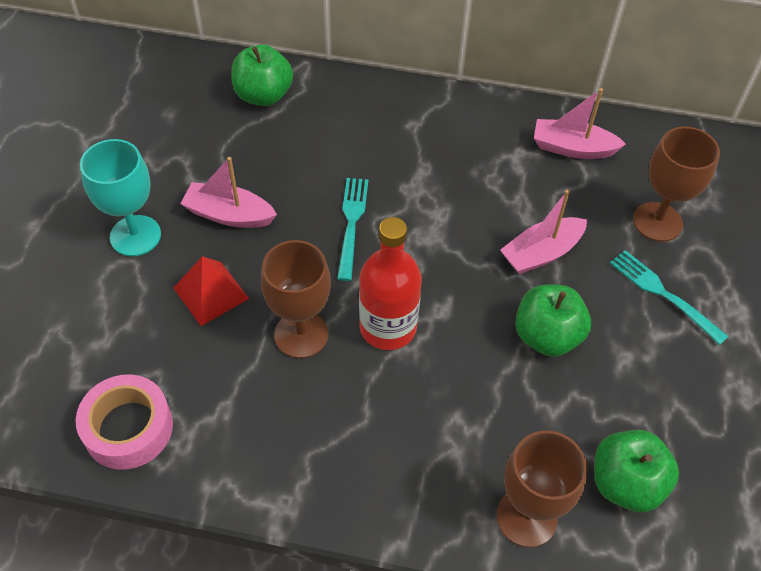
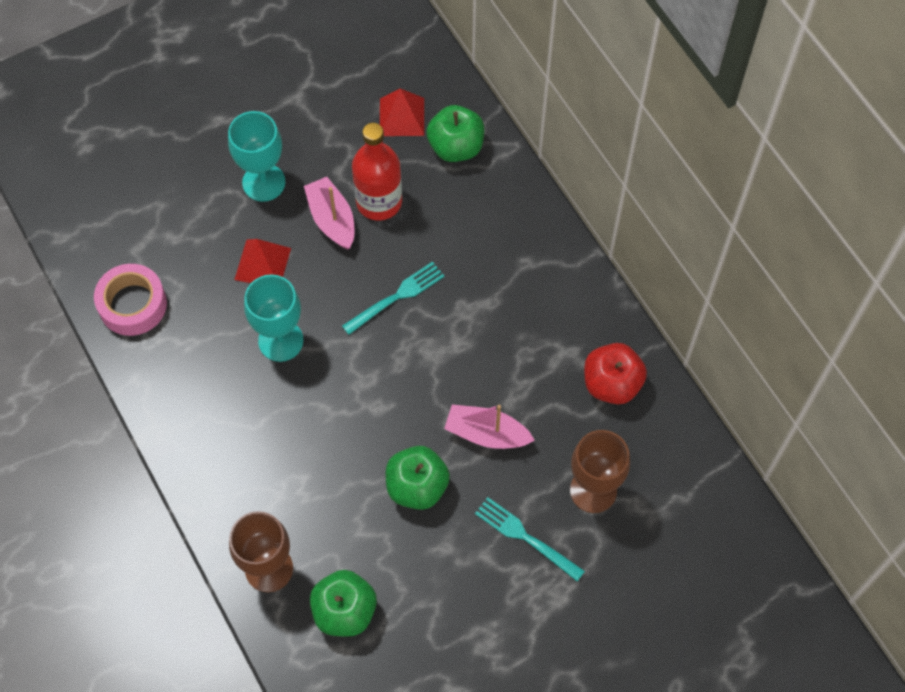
camera: 50 degrees right, 10 degrees up
(195, 107) = (401, 116): none -> red pyramid
(301, 334) = (280, 341): brown goblet -> turquoise goblet
(388, 327) = (333, 386): red bottle -> red bottle (379, 201)
(572, 148) = (611, 384): pink boat -> red apple
(663, 294) = (526, 537): turquoise fork -> turquoise fork turned 60 degrees counterclockwise

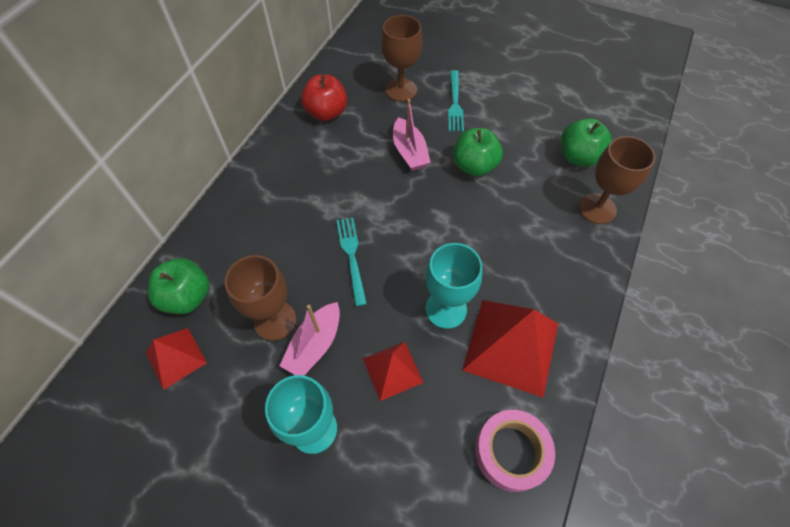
camera: 125 degrees left, 5 degrees down
(206, 368) = (511, 346): none -> red pyramid
(379, 201) = (275, 320): red bottle -> brown goblet
(396, 297) = (351, 256): turquoise fork -> turquoise fork turned 60 degrees clockwise

